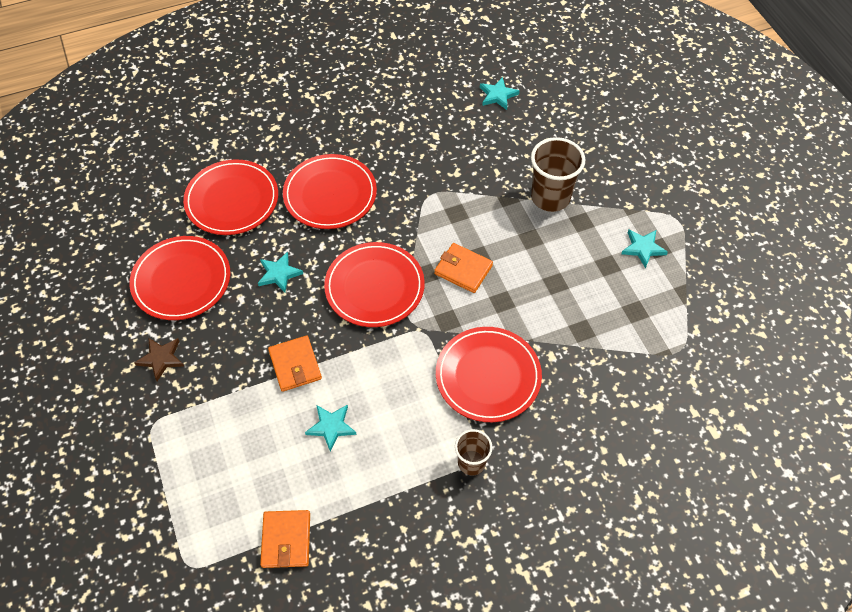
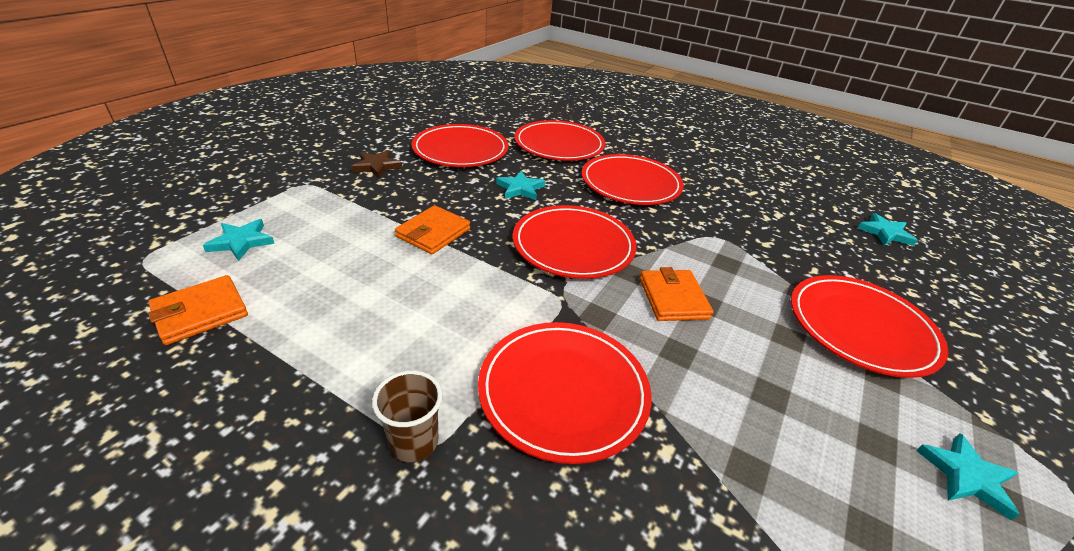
camera: 50 degrees right, 20 degrees down
(331, 427) = (377, 285): turquoise star -> turquoise star (241, 242)
(550, 197) = (861, 328): brown cup -> red plate

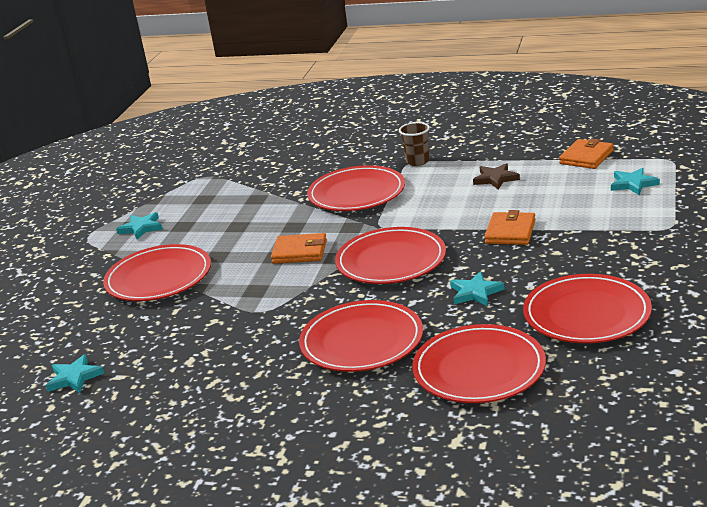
camera: 170 degrees right, 10 degrees down
(377, 166) = (641, 264): brown star -> brown star (495, 179)
(673, 298) = (300, 252): orange wallet -> orange wallet turned 60 degrees counterclockwise

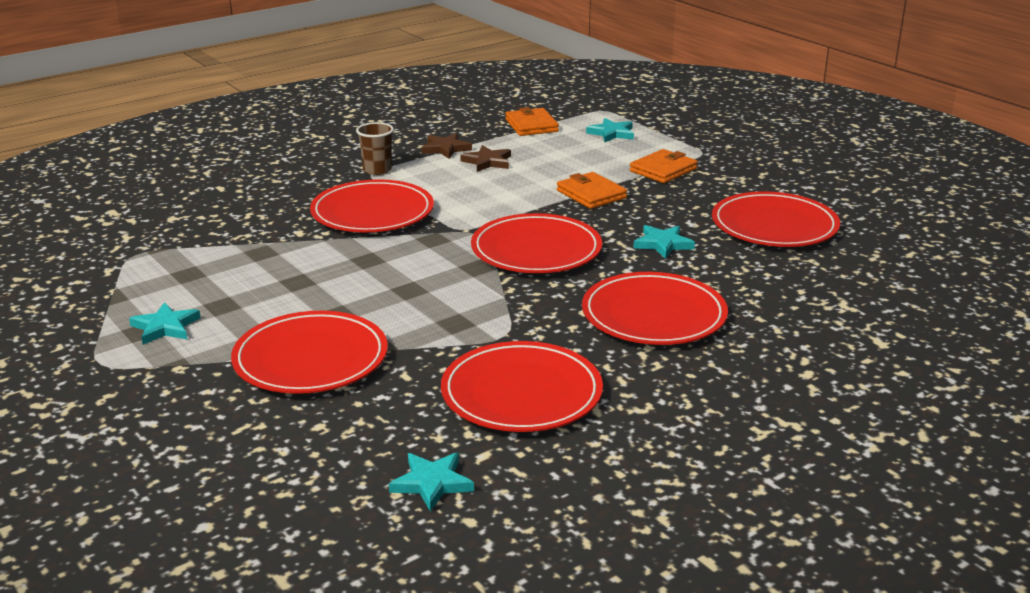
camera: 55 degrees left, 0 degrees up
(300, 252) = (427, 276): orange wallet -> orange wallet (663, 170)
(479, 369) = (786, 291): red plate -> red plate (521, 393)
(490, 158) = (445, 149): none -> brown star

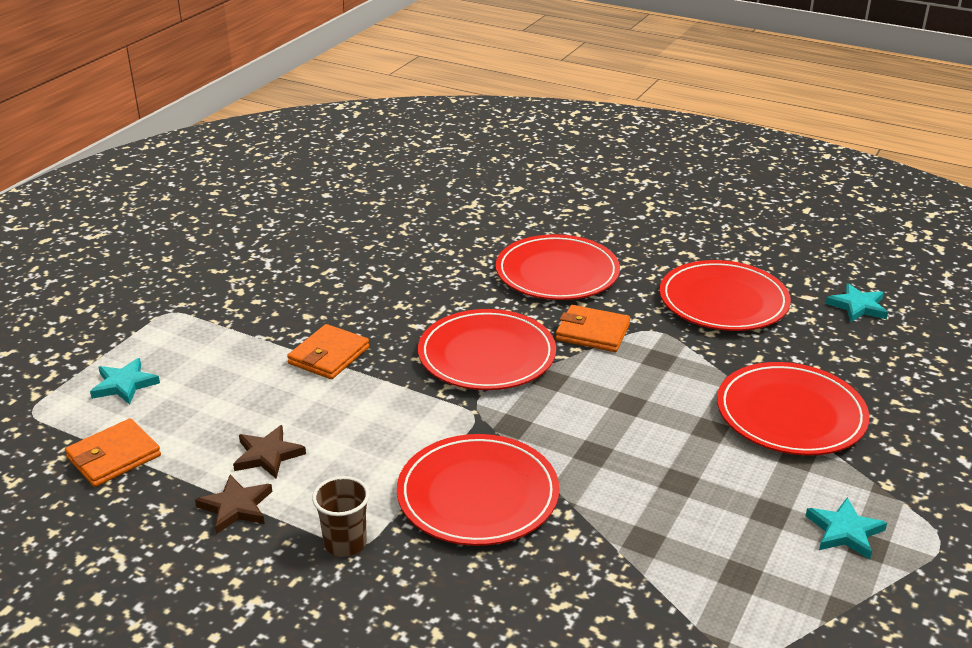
camera: 115 degrees left, 5 degrees up
(663, 170) = (234, 326): orange wallet -> orange wallet (592, 332)
(663, 244) = (422, 293): turquoise star -> none
(774, 226) = (344, 248): red plate -> none

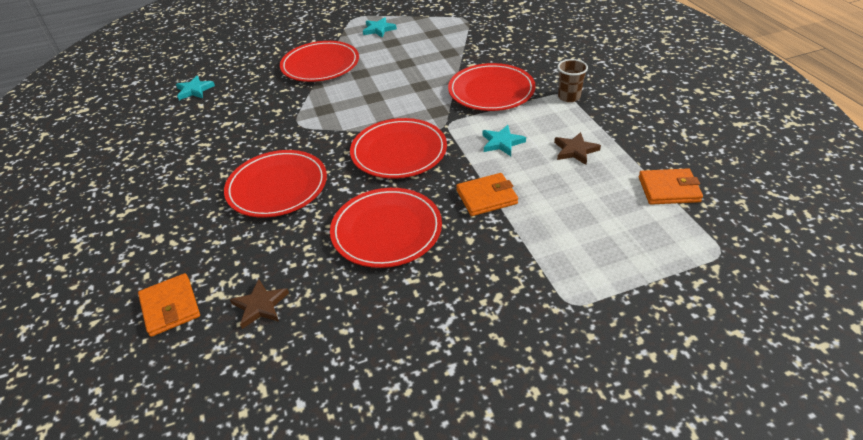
camera: 135 degrees left, 10 degrees up
(124, 384) = (641, 243): turquoise star -> turquoise star (502, 143)
(236, 507) = (610, 132): brown star -> brown star (260, 305)
(592, 332) = (327, 138): orange wallet -> orange wallet (170, 307)
(723, 301) = (238, 122): red plate -> red plate (386, 230)

